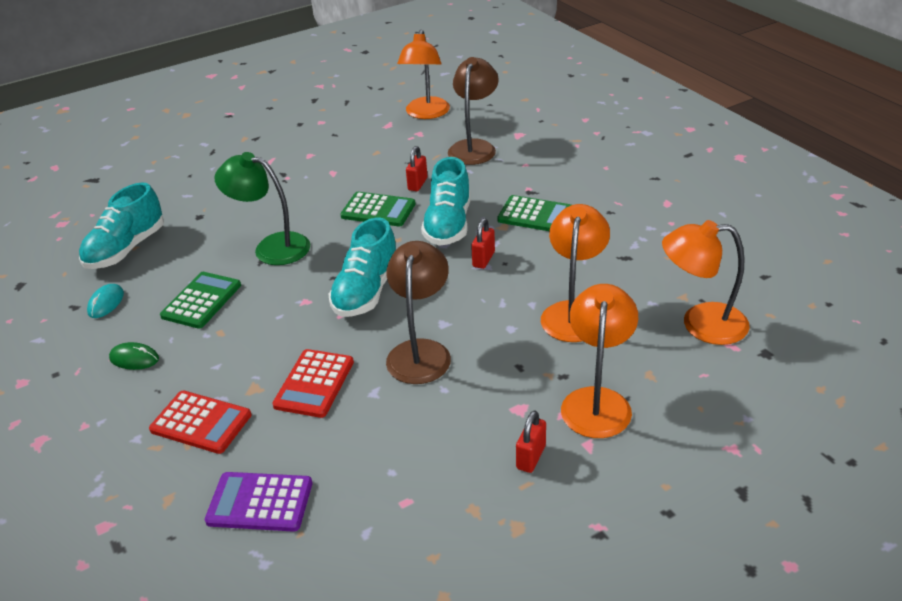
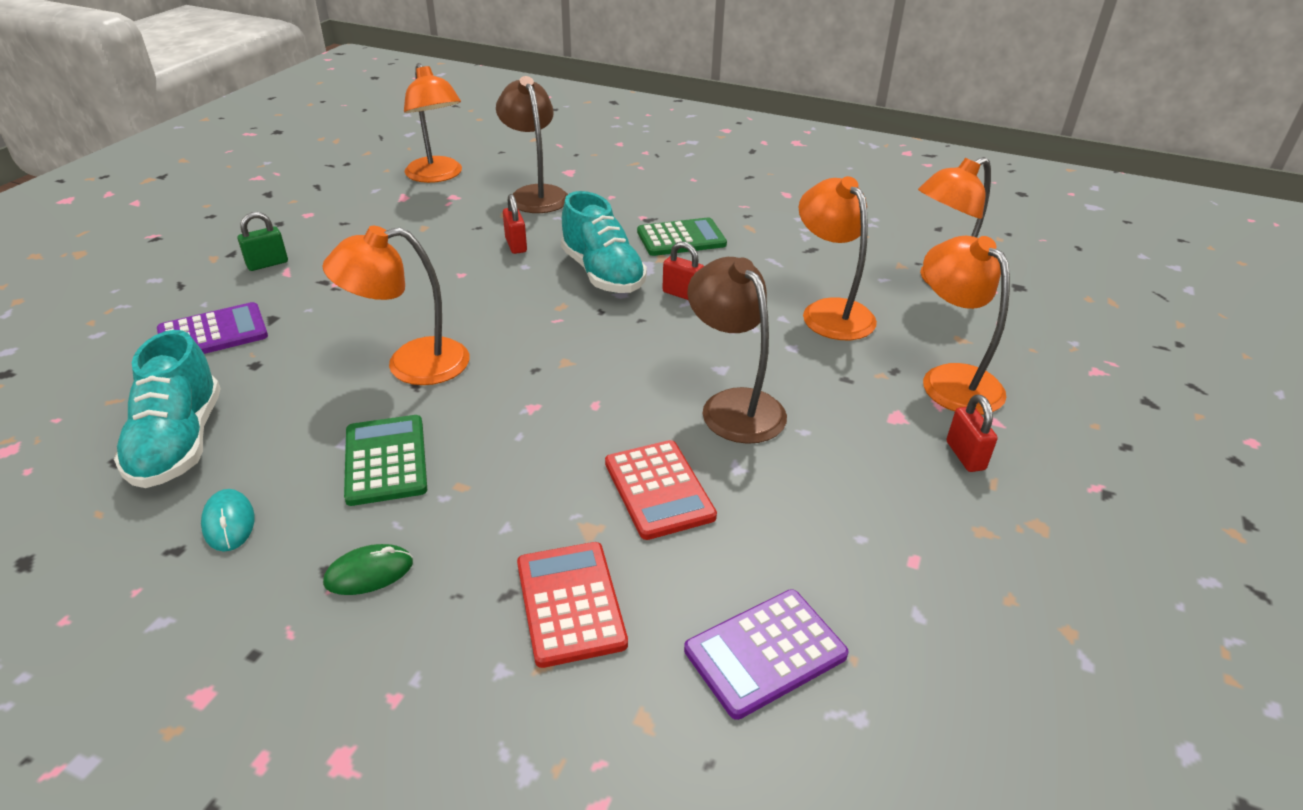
camera: 40 degrees left, 0 degrees up
(198, 189) = (213, 334): none -> purple calculator
(201, 423) = (570, 603): red calculator -> red calculator turned 90 degrees counterclockwise
(266, 151) = (267, 264): none -> green padlock
(272, 247) = (411, 364): green lamp -> orange lamp
(366, 291) = (595, 369): turquoise shoe -> none
(378, 210) = (502, 284): green calculator -> none
(483, 259) = (682, 294): red padlock -> red padlock turned 45 degrees counterclockwise

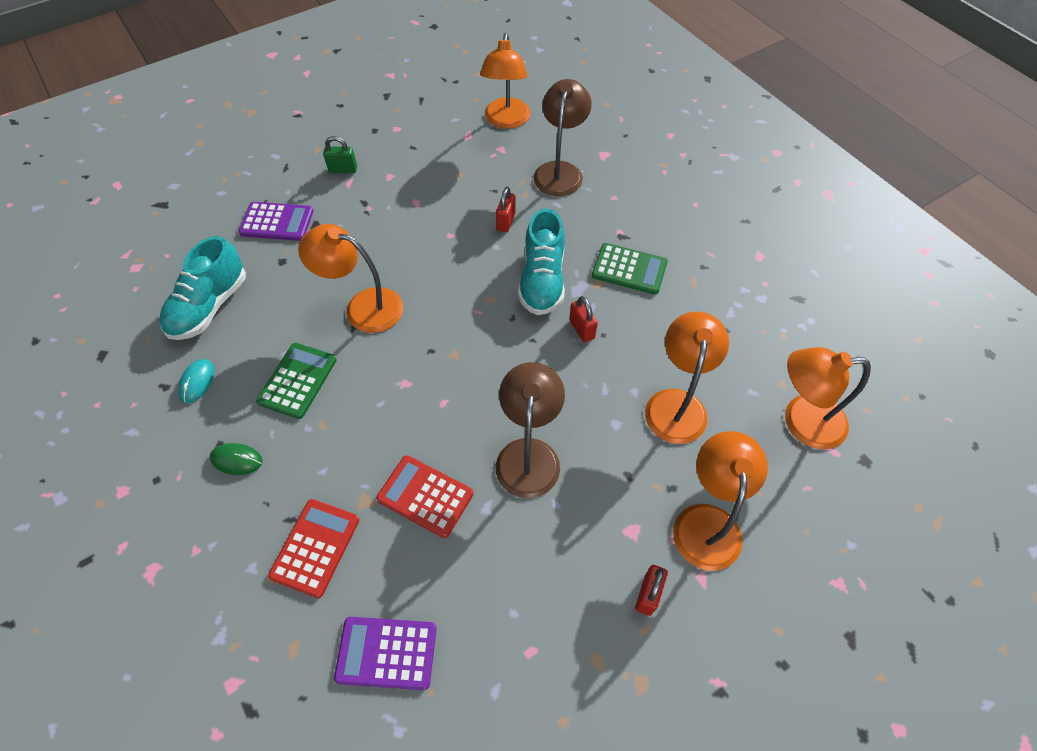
camera: 35 degrees right, 20 degrees up
(658, 490) = (425, 496): red calculator -> red calculator turned 105 degrees clockwise

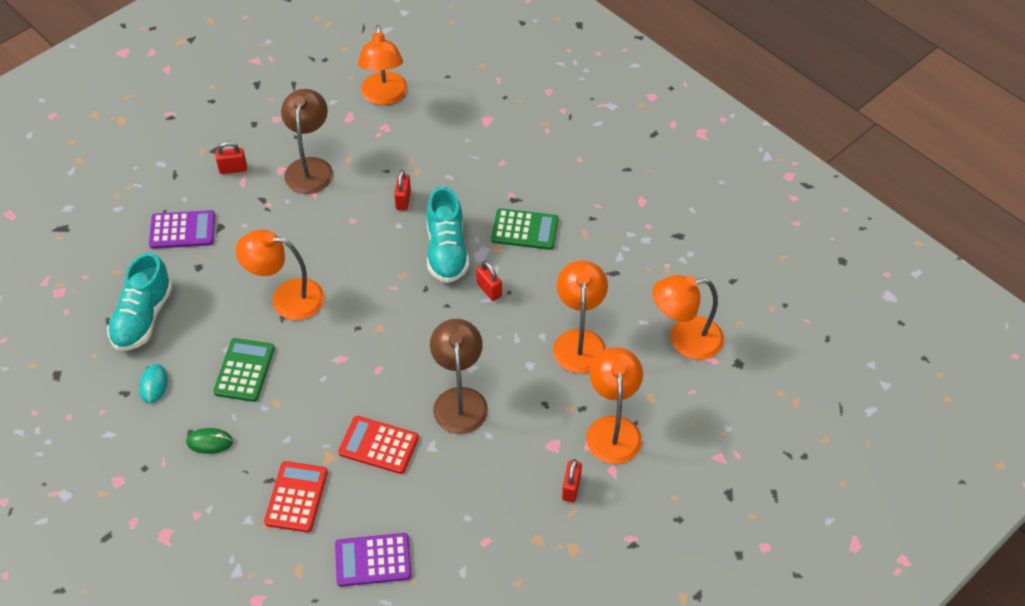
camera: 10 degrees left, 5 degrees down
(343, 170) = (233, 169): green padlock -> red padlock
(560, 171) = (446, 143): brown lamp -> brown lamp (310, 167)

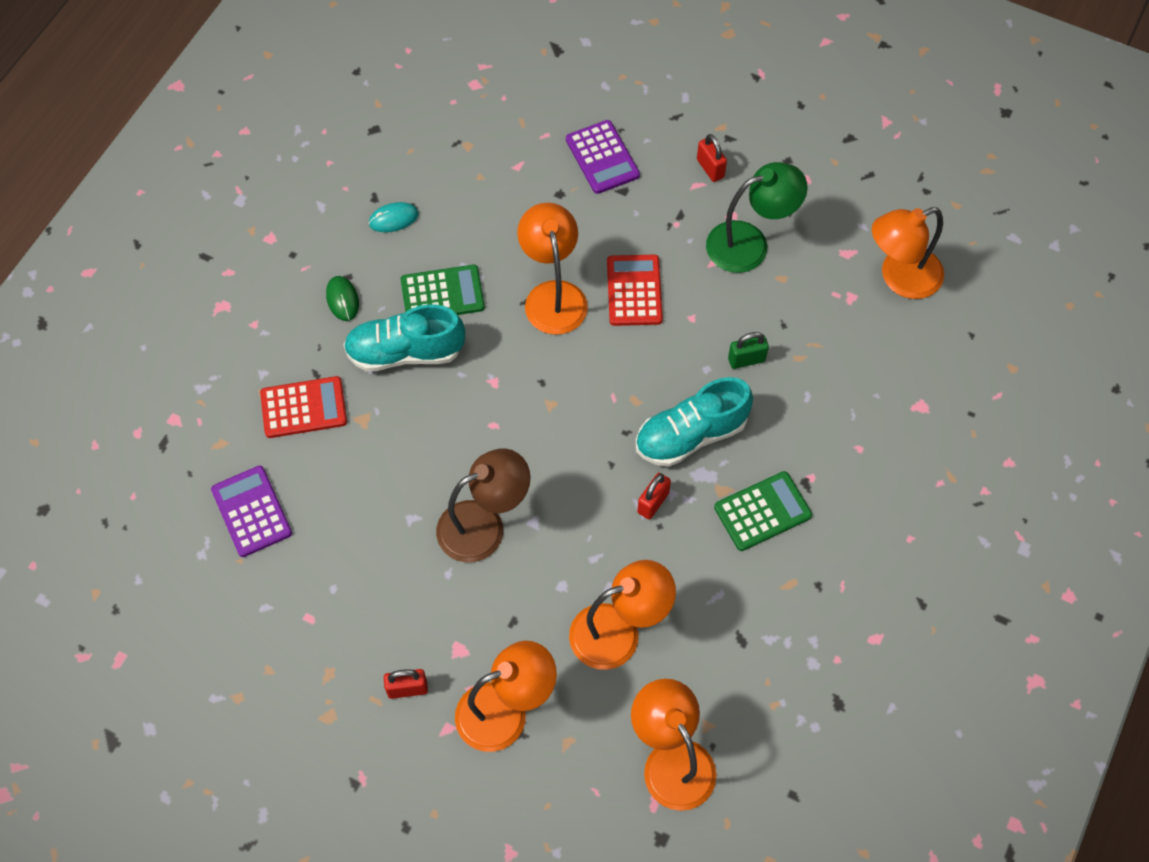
camera: 70 degrees right, 10 degrees up
(143, 318) = (472, 172): turquoise shoe -> turquoise shoe (405, 352)
(310, 167) = (750, 243): brown lamp -> green lamp
(379, 445) = (394, 463): red calculator -> red calculator (634, 291)
(403, 200) = (746, 360): red padlock -> green padlock
(525, 230) = (762, 512): green calculator -> green calculator turned 105 degrees counterclockwise

